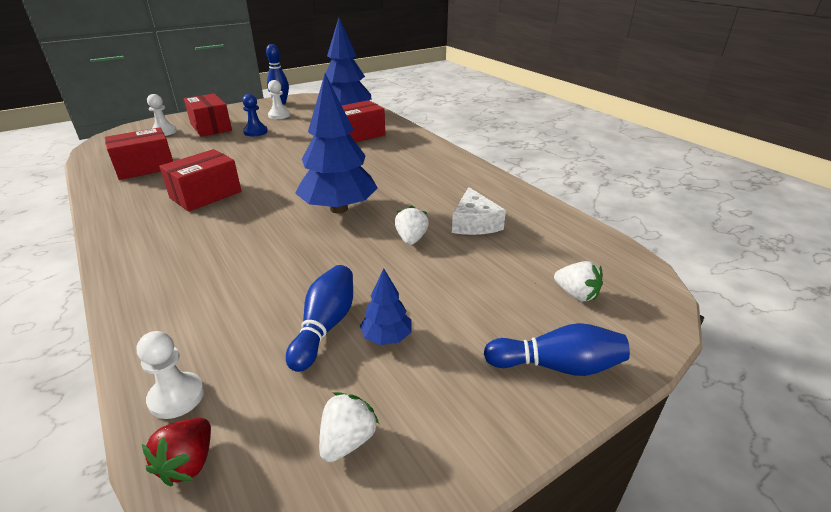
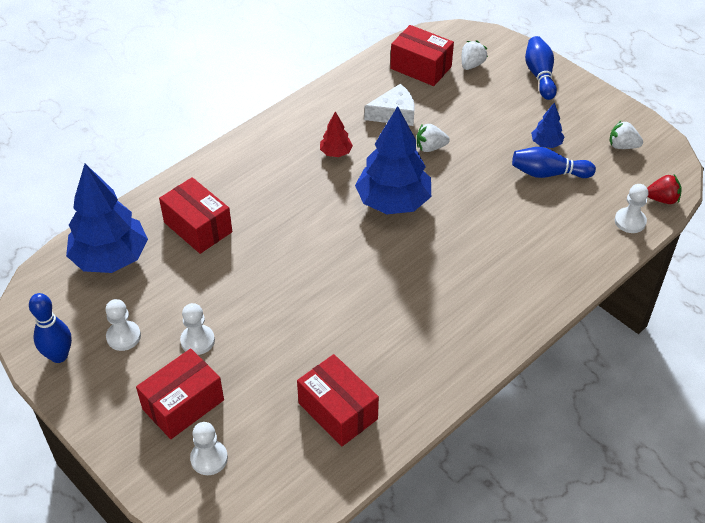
camera: 100 degrees left, 15 degrees up
(206, 195) = (392, 315): red box -> red box (420, 67)
(255, 132) = (197, 341): blue pawn -> white pawn
(421, 187) = (336, 153): none -> red tree

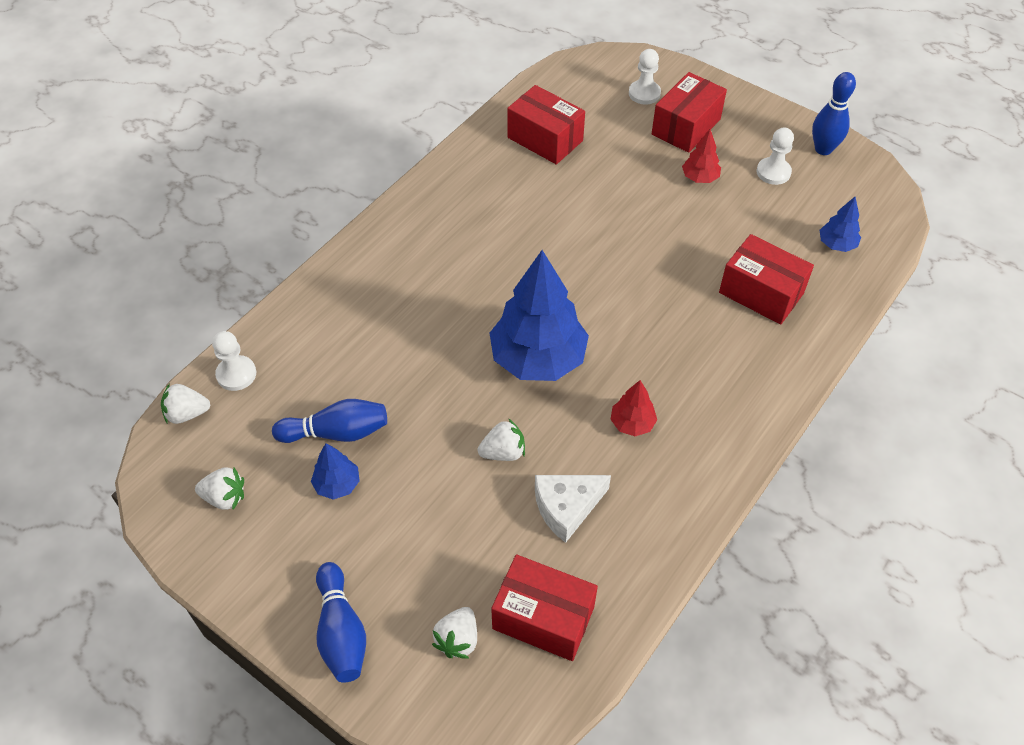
camera: 170 degrees right, 5 degrees up
(111, 258) = (836, 244): blue tree -> blue tree, size x0.45
(197, 341) = (700, 178): white pawn -> red tree
(662, 199) = (187, 413): red strawberry -> white strawberry

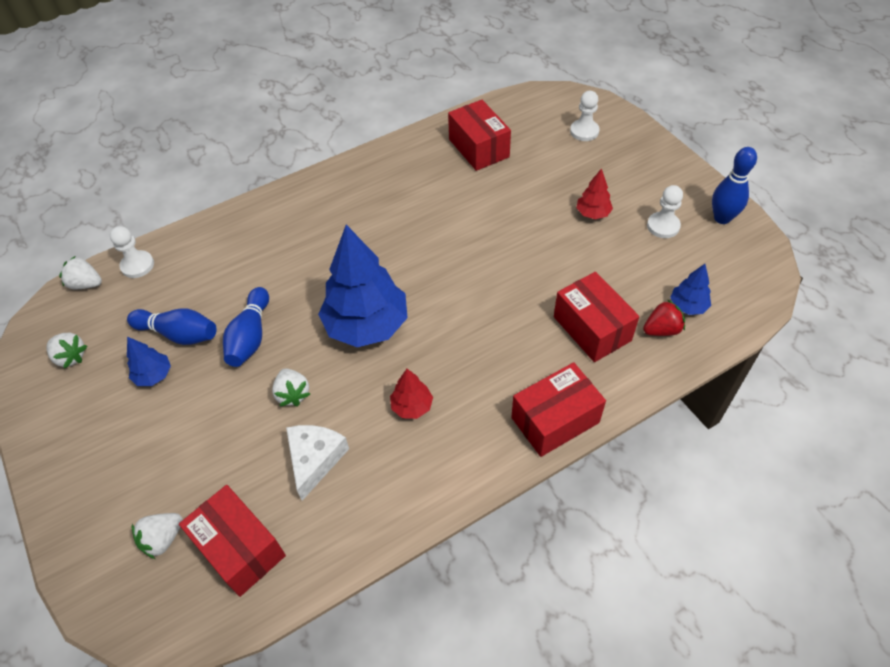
camera: 25 degrees right, 0 degrees up
(341, 631) = (83, 496): blue bowling pin -> blue bowling pin (250, 336)
(503, 452) = (293, 394): white strawberry -> white strawberry turned 60 degrees clockwise
(566, 507) = (315, 459): white cheese -> white cheese turned 105 degrees clockwise
(686, 127) = (605, 167): red box -> red box (555, 420)
(825, 274) = (661, 330): none -> red strawberry

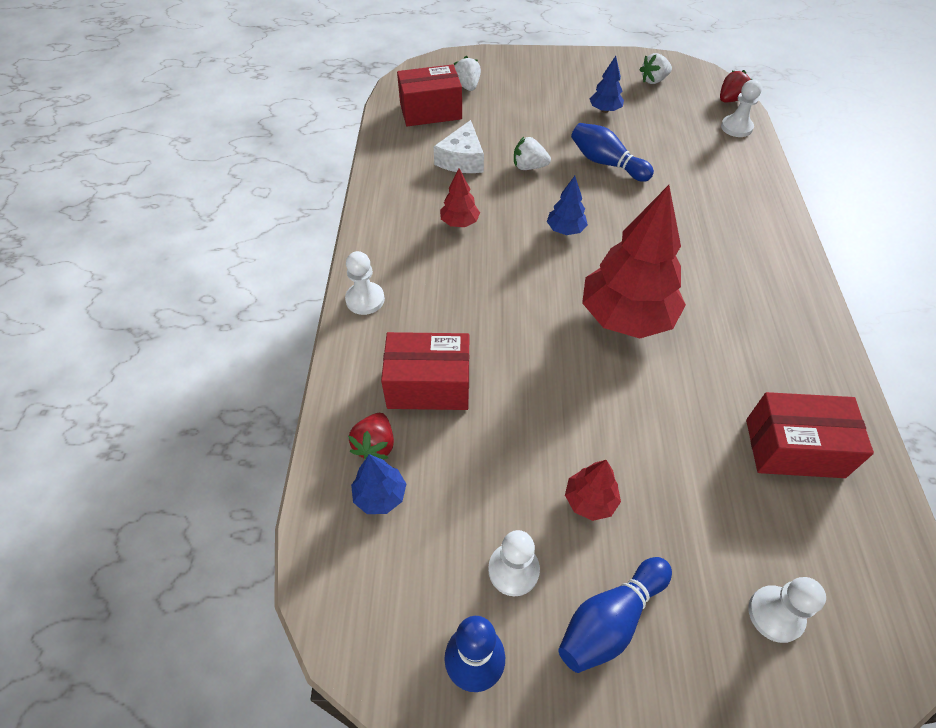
camera: 120 degrees right, 0 degrees up
(86, 284) = (730, 100): white strawberry -> red strawberry
(179, 334) = (638, 130): blue bowling pin -> blue bowling pin (610, 620)
(315, 459) = (462, 159): white cheese -> white cheese turned 60 degrees clockwise
(367, 325) = (565, 230): blue tree -> blue tree, size x0.45
(436, 251) = (626, 317): none -> red tree
(555, 420) = (365, 299): red box -> white pawn

